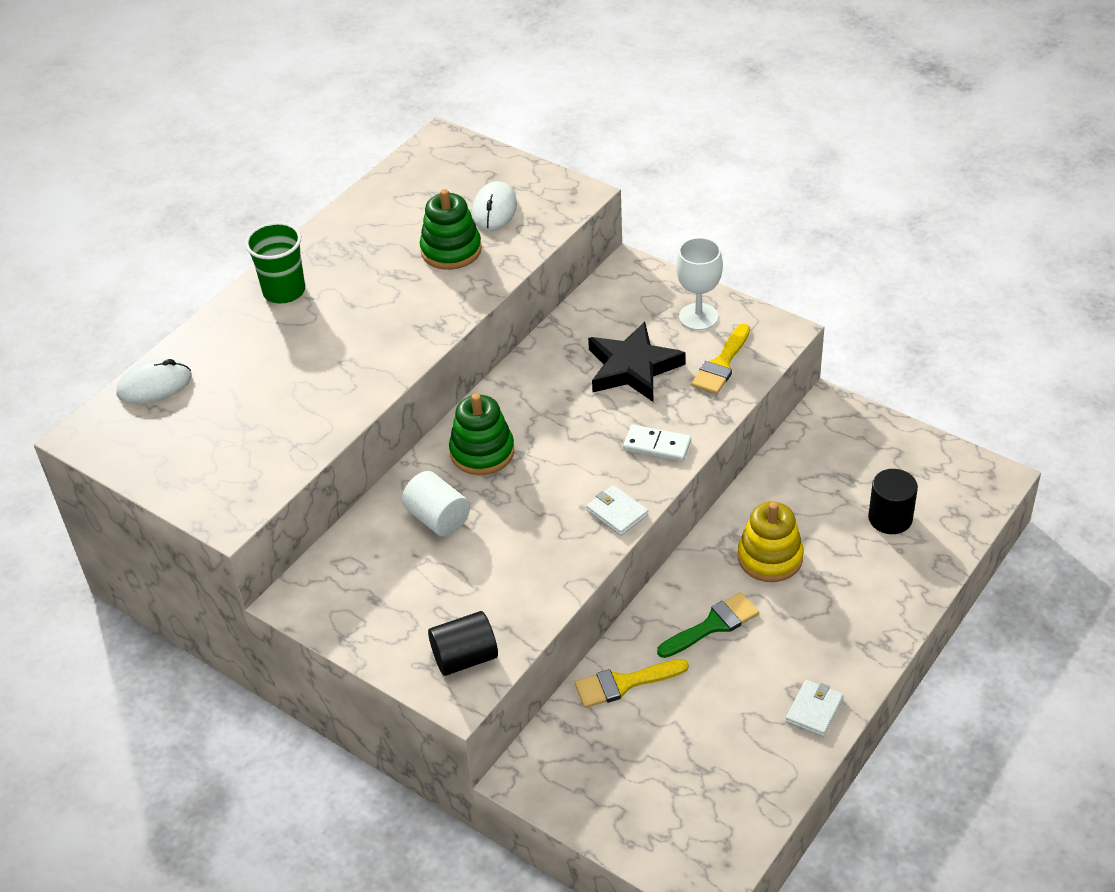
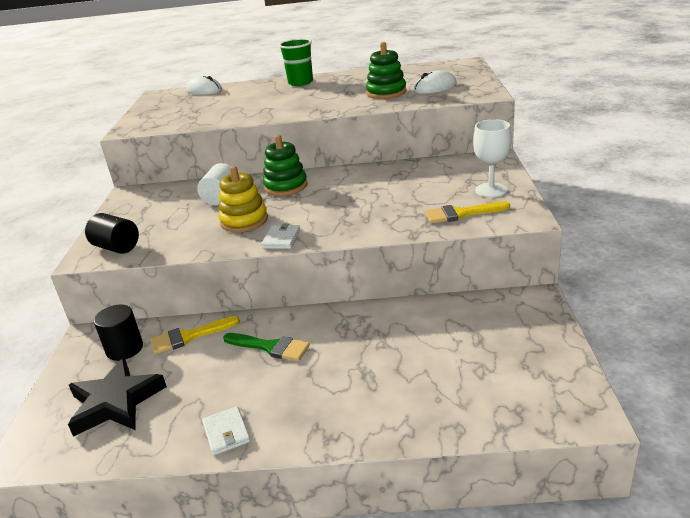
camera: 55 degrees right, 15 degrees down
(624, 683) = (189, 336): yellow brush -> yellow brush turned 60 degrees counterclockwise
(633, 368) = (413, 192): black star -> black star (115, 402)
(657, 445) = (356, 226): white domino -> none
(770, 557) = (358, 341): yellow stacking toy -> yellow stacking toy (244, 221)
(814, 710) = (226, 433): white wallet -> white wallet turned 75 degrees clockwise
(890, 518) = (465, 378): black cylinder -> black cylinder (124, 349)

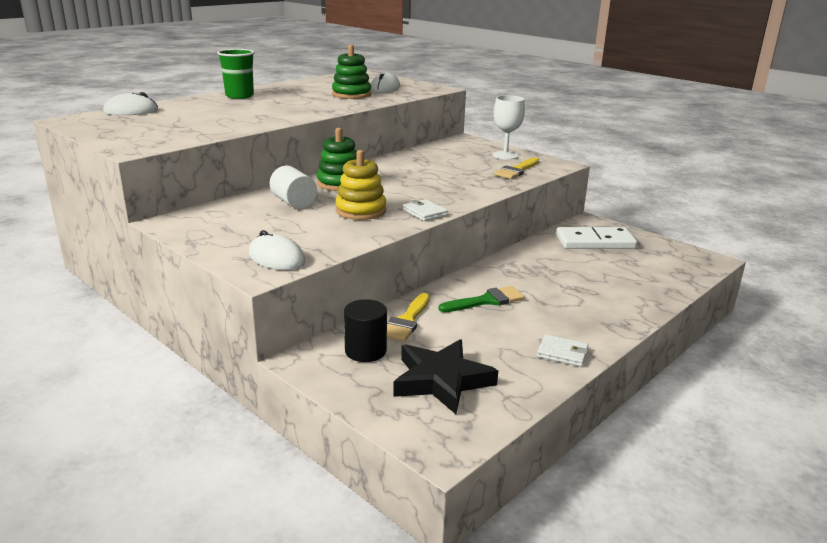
camera: 50 degrees left, 5 degrees down
(117, 247) = (276, 258): black cylinder -> white mouse
(490, 328) = (595, 242): none -> white domino

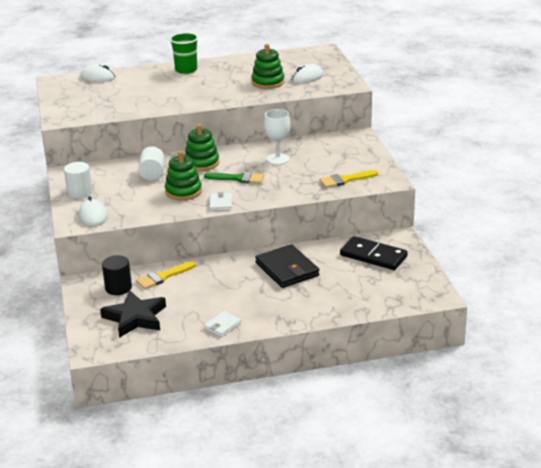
camera: 35 degrees right, 5 degrees up
(219, 238) = (79, 192): none -> white cylinder
(361, 211) = (183, 191): yellow stacking toy -> green stacking toy
(486, 301) = (227, 278): green brush -> green brush (238, 178)
(505, 155) = (362, 161): white goblet -> white goblet (278, 159)
(535, 274) = (287, 269): none -> black wallet
(562, 353) = (222, 325): white wallet -> white wallet turned 75 degrees clockwise
(595, 242) = (373, 256): white domino -> black domino

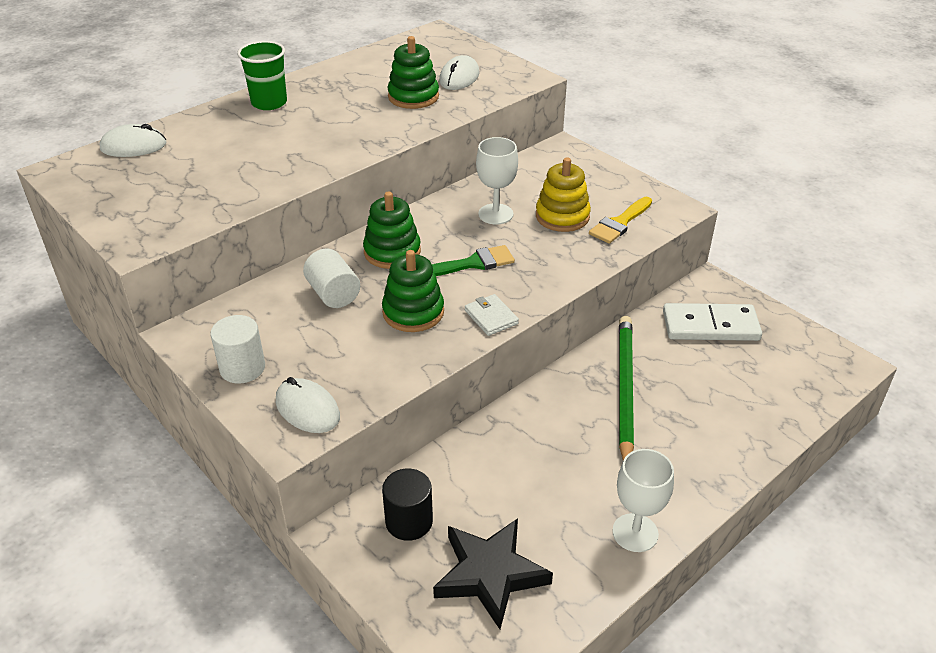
camera: 30 degrees left, 10 degrees up
(163, 277) = (460, 470): yellow brush -> none
(222, 325) = (635, 533): white wallet -> white goblet
(287, 269) = (624, 389): black wallet -> green pencil
(315, 169) = (562, 216): none -> yellow stacking toy
(373, 256) = (710, 326): black domino -> white domino

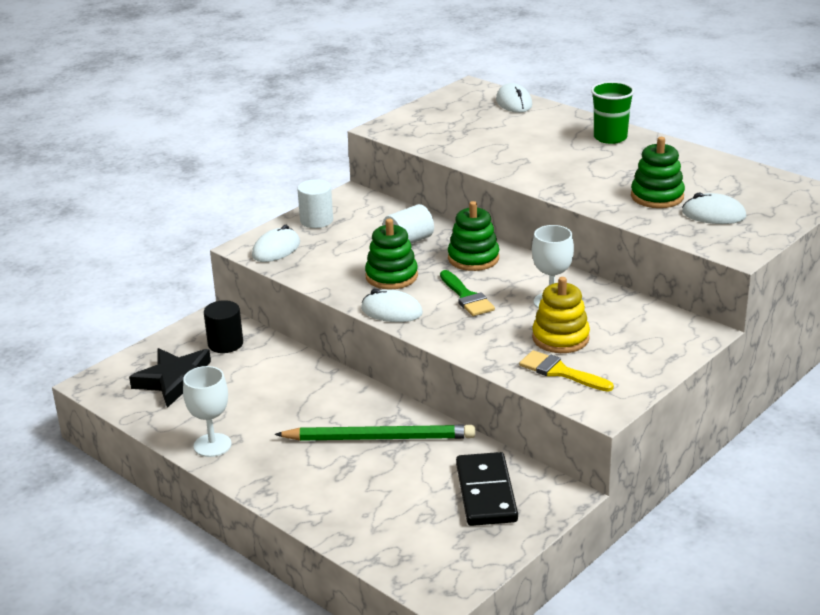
camera: 85 degrees right, 10 degrees down
(491, 317) = (391, 311): white wallet -> white mouse
(710, 326) = (486, 493): white domino -> black domino

